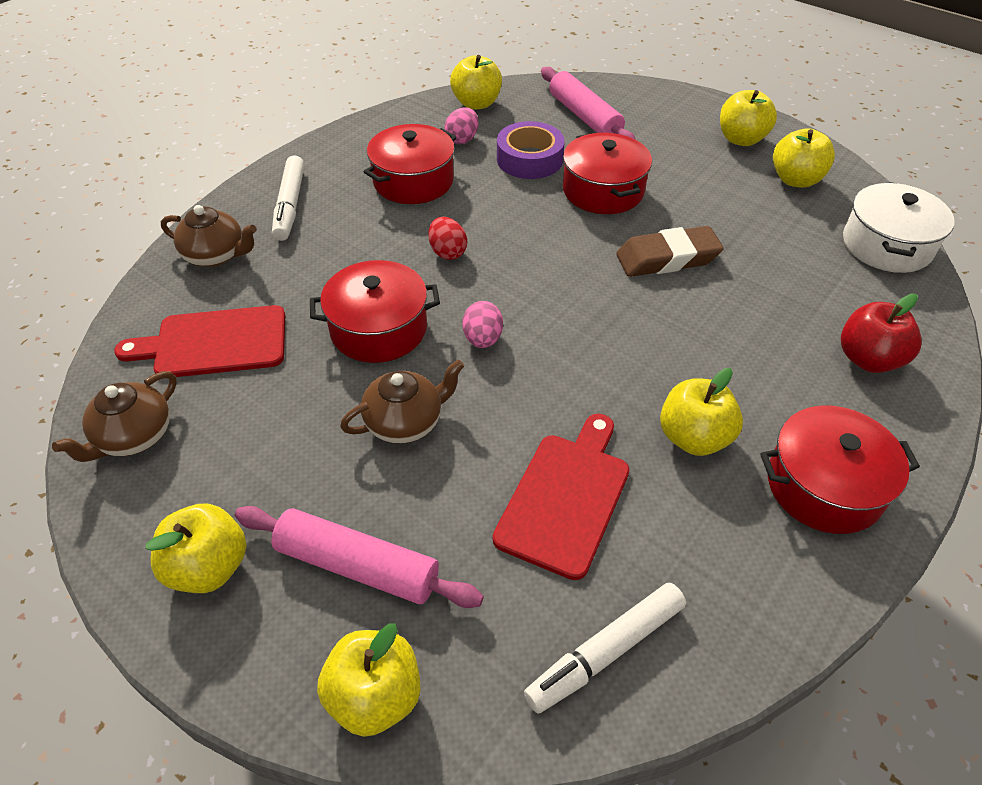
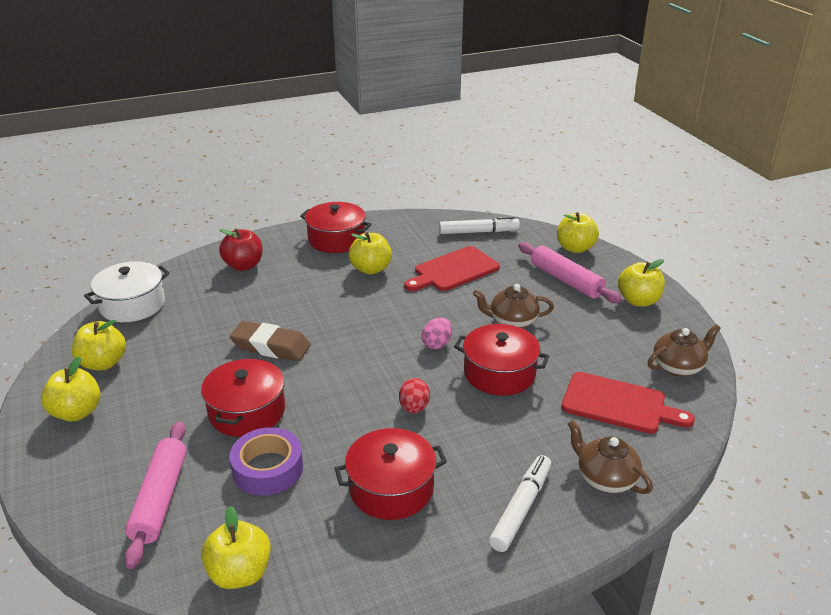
camera: 150 degrees left, 15 degrees down
(462, 139) = (304, 522): pink egg -> none

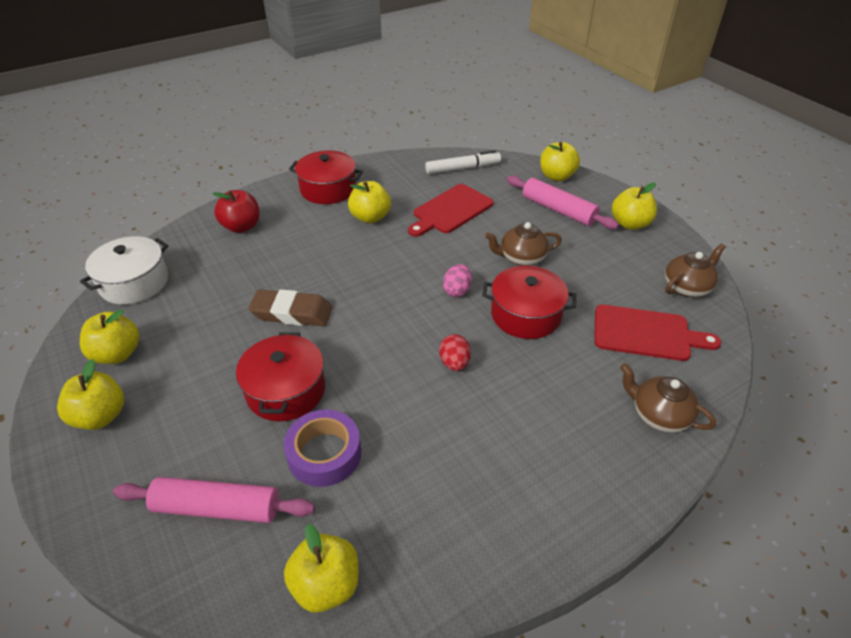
camera: 10 degrees left, 10 degrees up
(160, 499) = (217, 508): pink rolling pin -> pink rolling pin turned 75 degrees counterclockwise
(391, 488) = (457, 457): red pot -> none
(521, 508) = (590, 460): white marker -> none

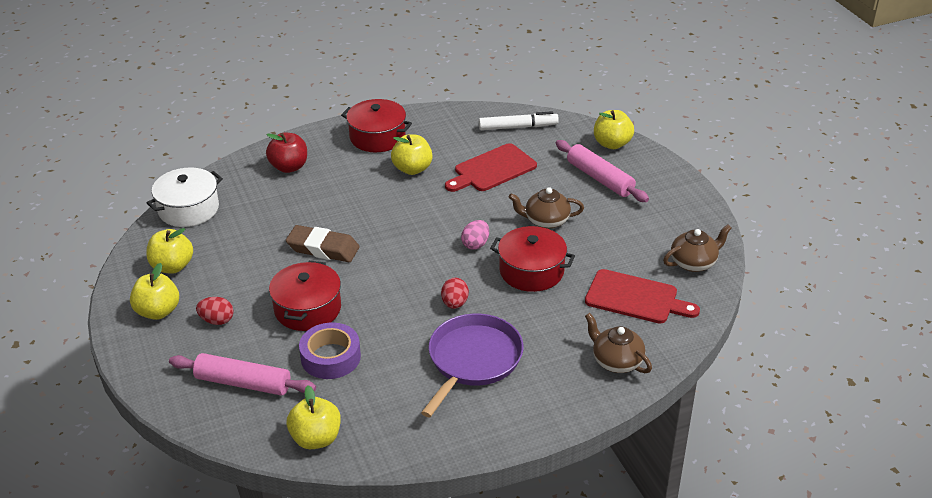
camera: 10 degrees right, 5 degrees down
(176, 420) = (217, 320): none -> red egg
(496, 435) = (473, 360): none -> purple pan
(630, 224) = (666, 199): yellow apple -> none

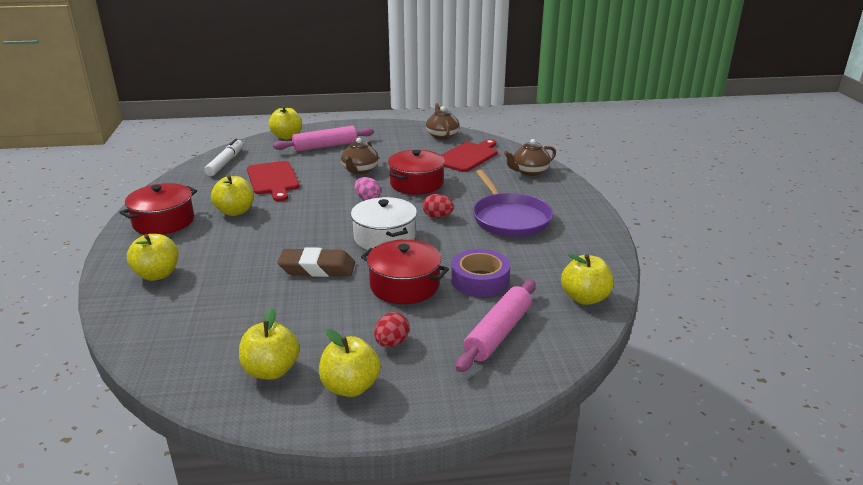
camera: 75 degrees left, 10 degrees down
(188, 209) = (165, 351): white pot -> white pot (384, 237)
(289, 167) = (157, 274): red apple -> yellow apple
(323, 248) = (317, 268): brown eraser -> brown eraser turned 60 degrees clockwise
(473, 360) = (509, 218): purple pan -> purple pan turned 150 degrees counterclockwise

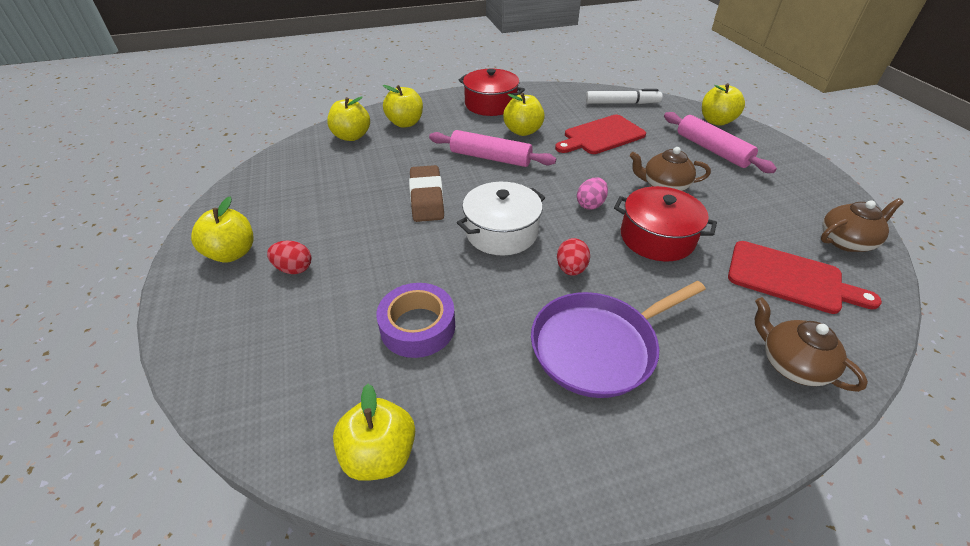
camera: 80 degrees right, 15 degrees up
(271, 370) = (265, 206): yellow apple -> yellow apple (352, 136)
(404, 285) = (400, 262): red pot -> none
(498, 333) = (302, 354): pink rolling pin -> pink rolling pin (490, 158)

